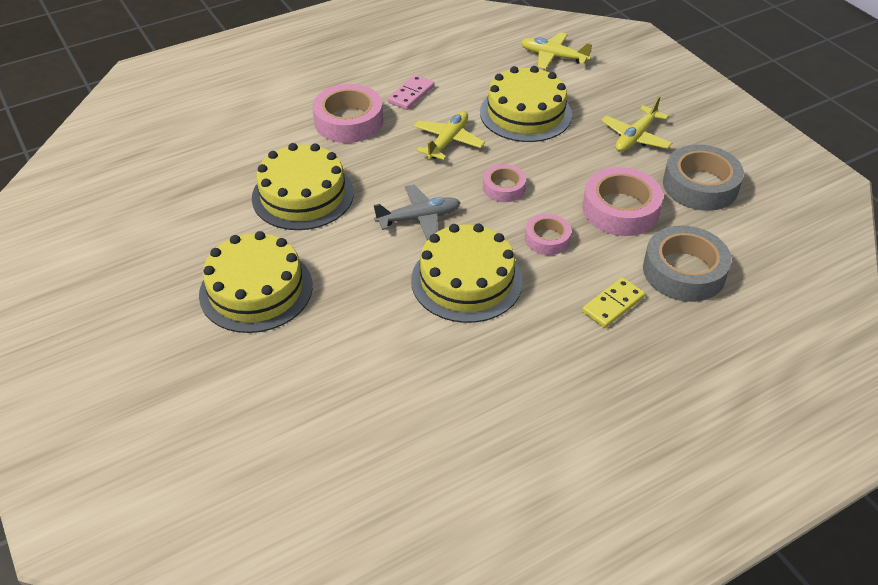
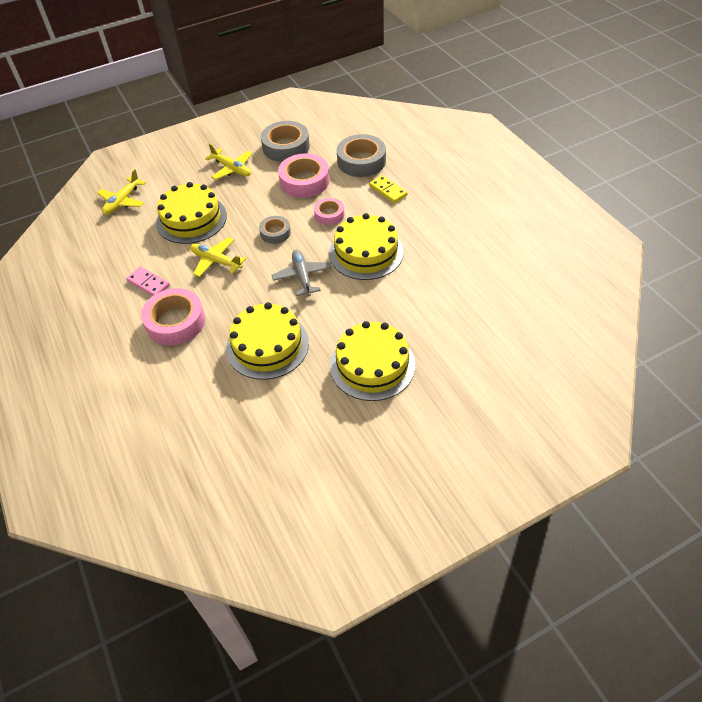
camera: 85 degrees left, 5 degrees up
(504, 188) = (275, 233): pink tape -> grey tape

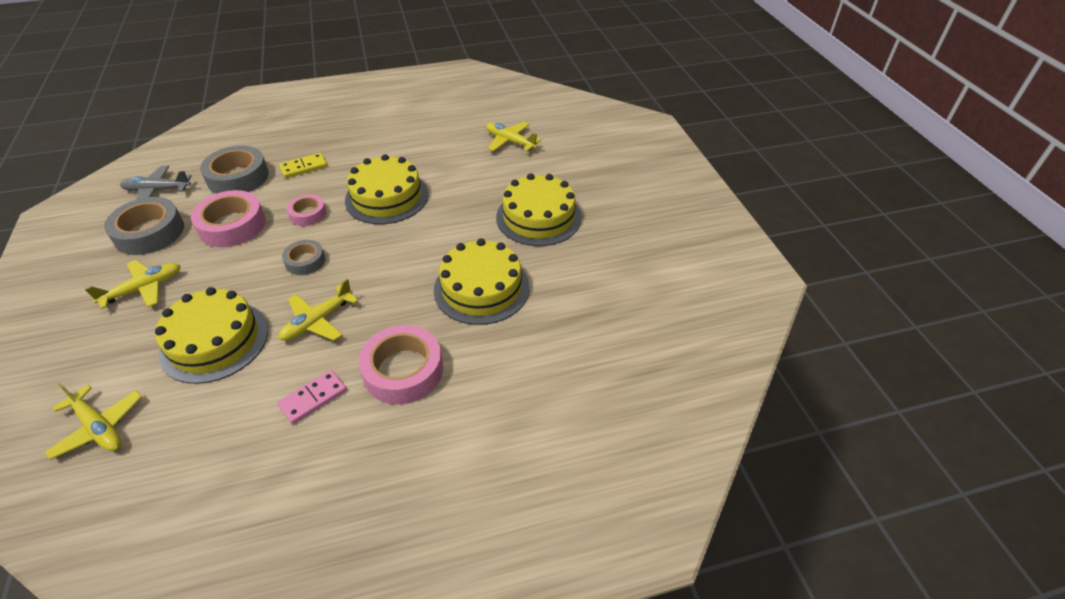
camera: 80 degrees left, 5 degrees down
(302, 276) = (392, 248): grey plane -> grey plane (157, 190)
(489, 315) = (510, 141): none -> yellow plane

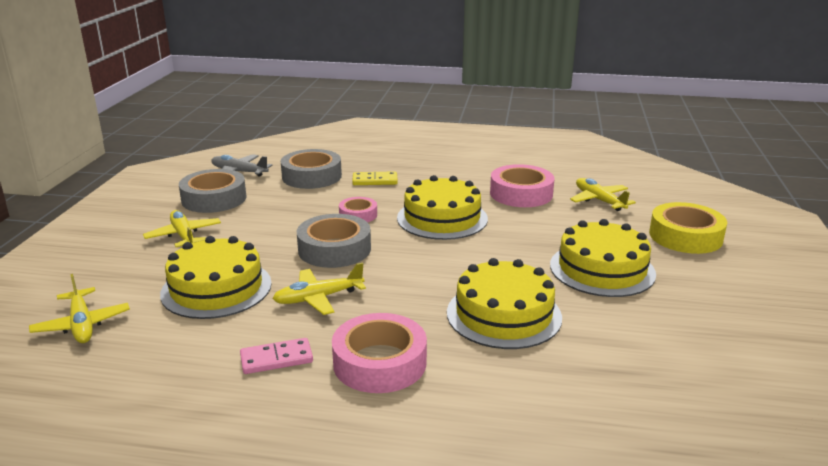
camera: 25 degrees right, 20 degrees down
(144, 289) = (184, 236): yellow plane -> yellow plane turned 105 degrees counterclockwise
(232, 225) = (285, 209): pink tape -> pink tape (521, 194)
(305, 261) = (334, 249): grey tape -> grey tape, size x1.74
(588, 164) = (685, 236): none -> yellow tape

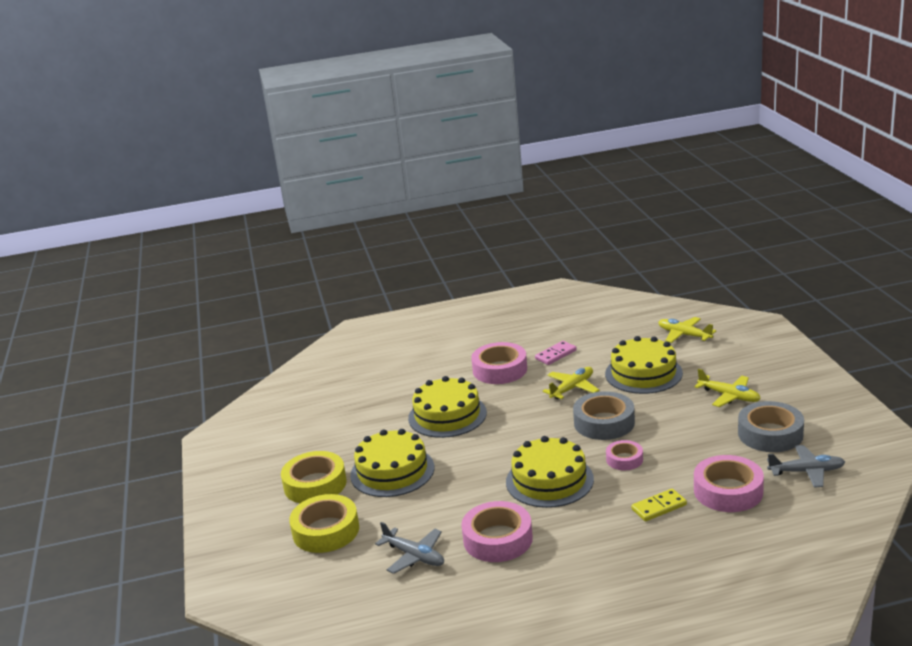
camera: 160 degrees right, 0 degrees up
(311, 176) = (728, 491): grey tape -> pink tape
(599, 200) = (414, 556): yellow plane -> grey plane
(702, 281) = (315, 484): none -> yellow tape

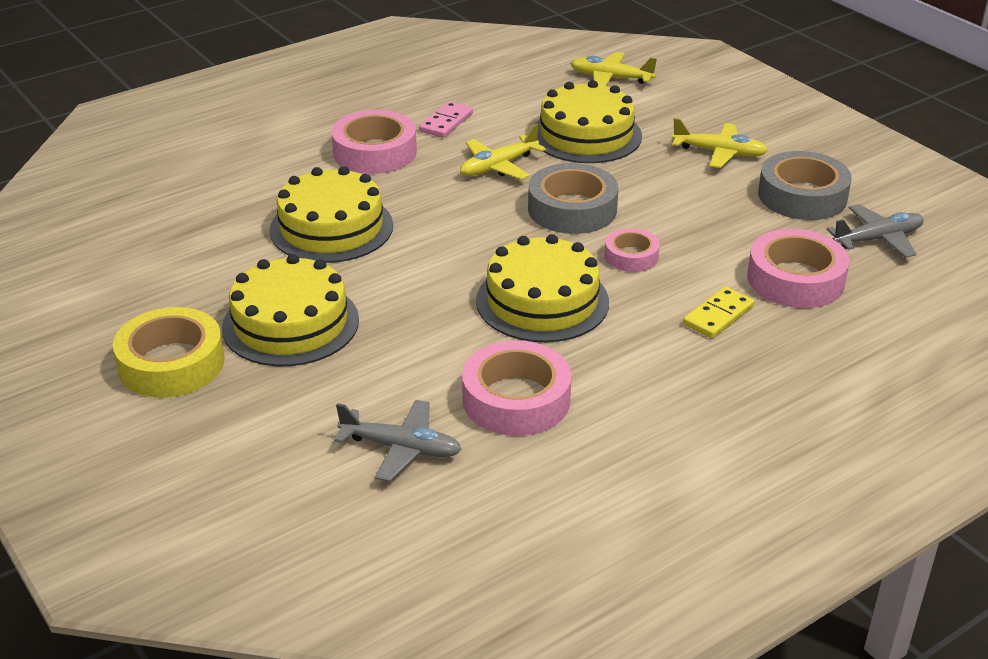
camera: 25 degrees left, 10 degrees up
(326, 531) = (231, 434): yellow tape -> none
(572, 388) = (498, 166): yellow plane -> yellow plane turned 150 degrees counterclockwise

